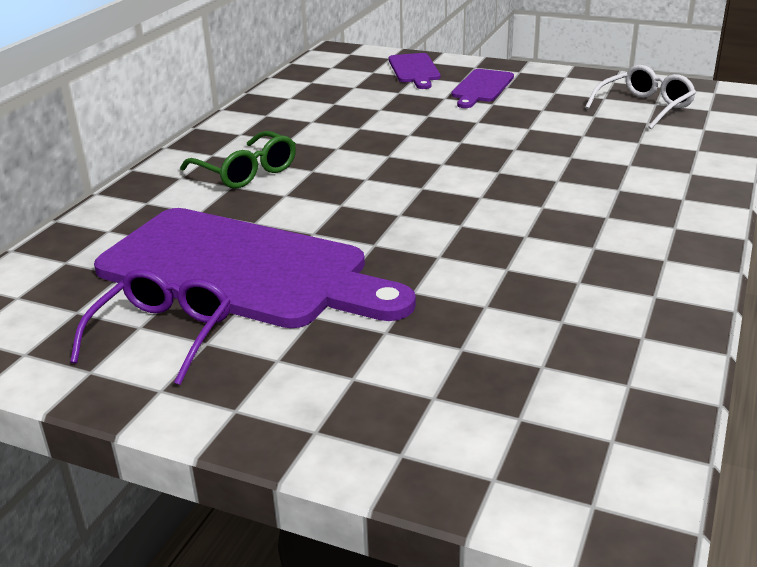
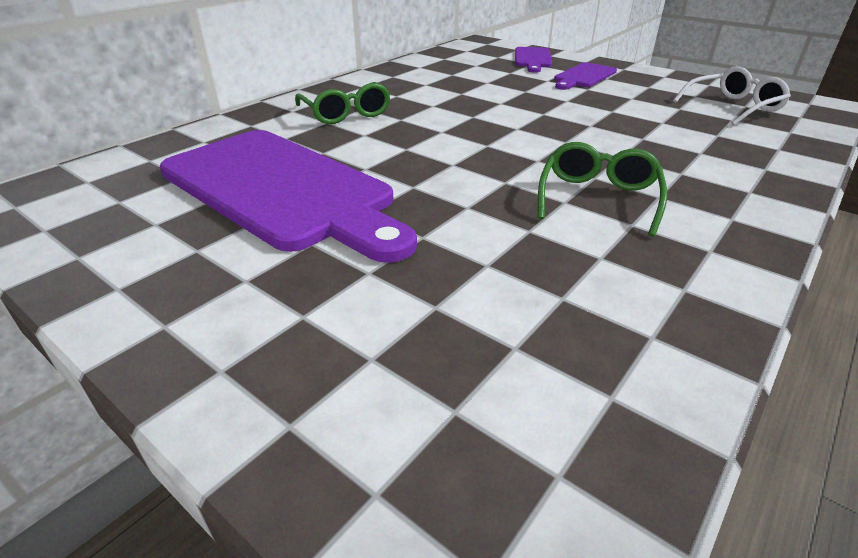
camera: 15 degrees right, 5 degrees up
(163, 334) = (167, 234): purple glasses -> none
(554, 227) = (598, 198): none -> green glasses

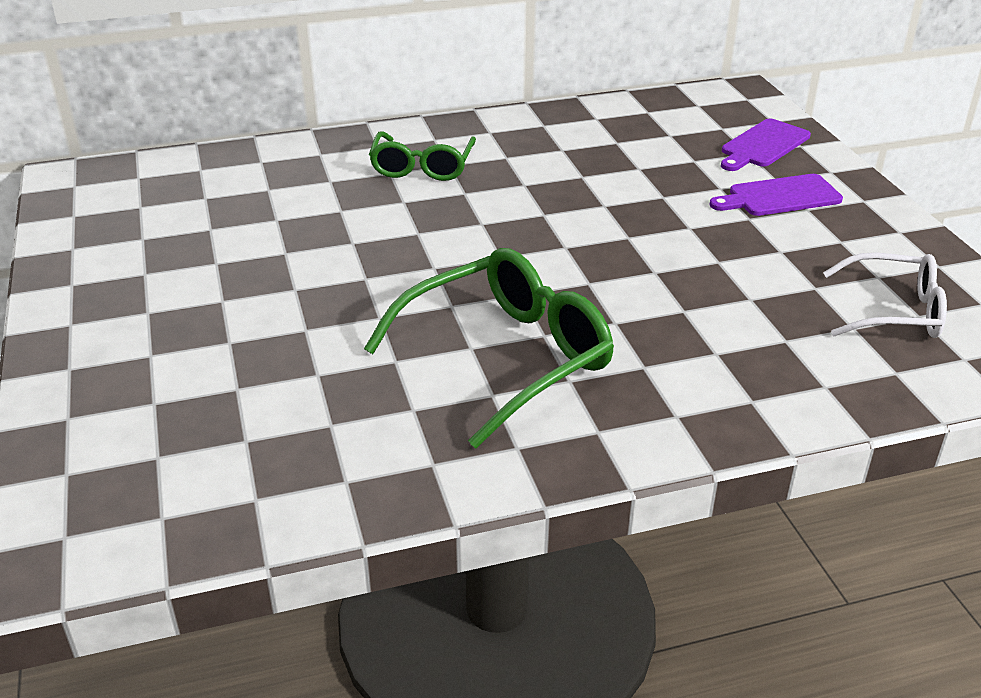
camera: 35 degrees right, 0 degrees up
(282, 190) = (260, 240): purple cutting board -> none
(598, 198) = (507, 357): green glasses -> green glasses, size x1.58

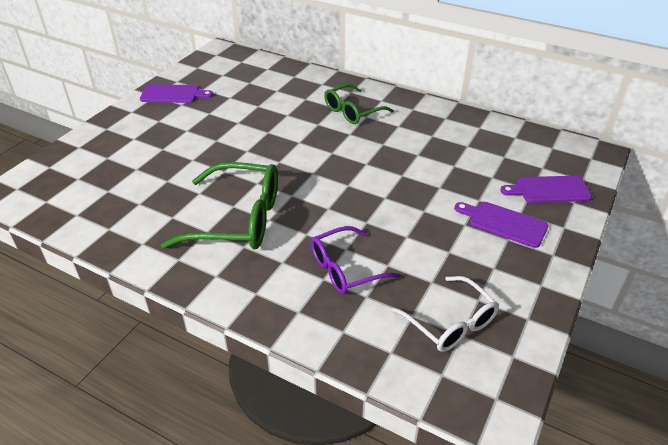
camera: 45 degrees right, 5 degrees up
(102, 267) = (173, 94): none -> purple cutting board
(719, 329) = (345, 269): none -> purple glasses

